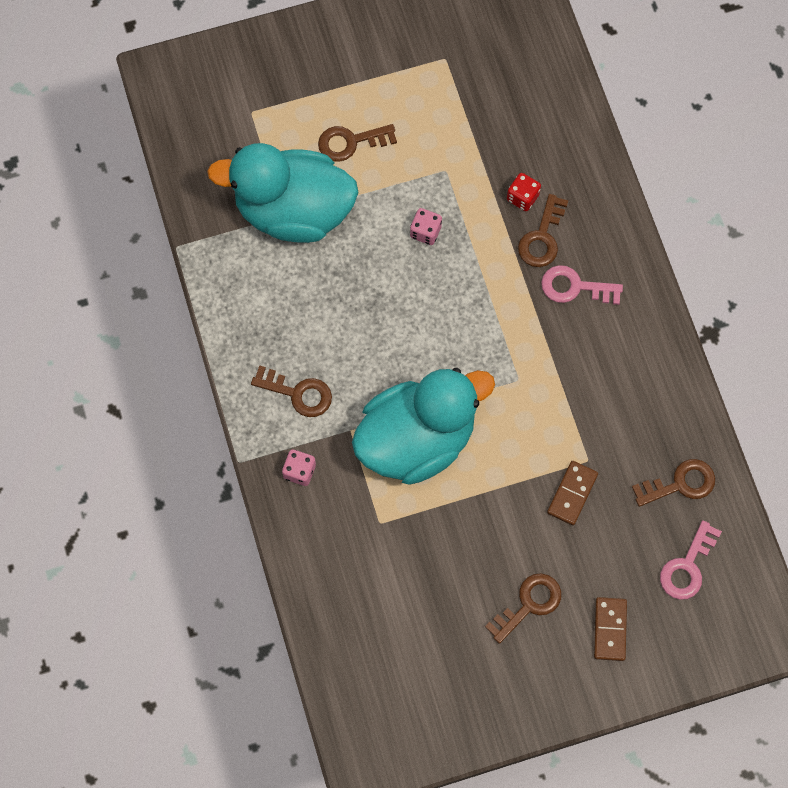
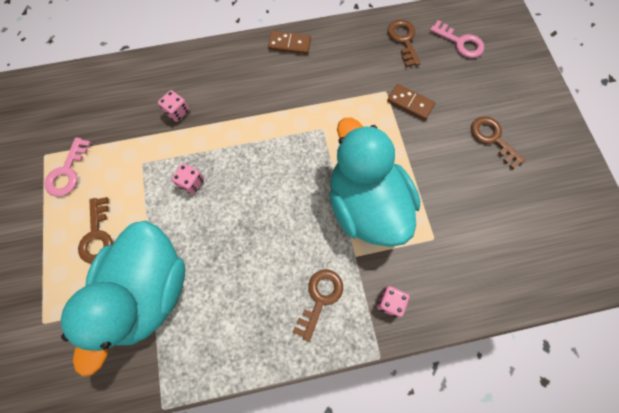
camera: 85 degrees left, 0 degrees up
(522, 197) = (177, 112): red dice -> pink dice
(542, 237) = (212, 102): brown key -> none
(574, 287) = (255, 85): pink key -> pink key (67, 172)
(610, 629) = (506, 91): brown domino -> brown domino (289, 44)

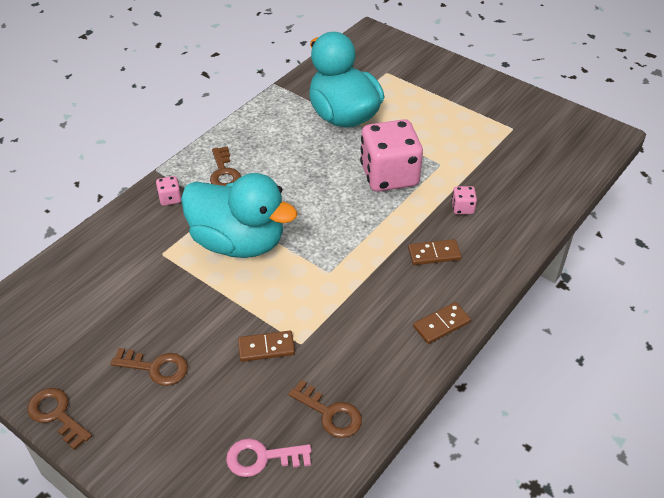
camera: 140 degrees right, 25 degrees down
(67, 172) = (482, 130): pink key -> none
(97, 235) = (412, 117): brown key -> brown key (56, 415)
(191, 183) = (389, 175): pink dice -> pink dice, size x2.49
(239, 91) = (434, 254): none -> brown domino

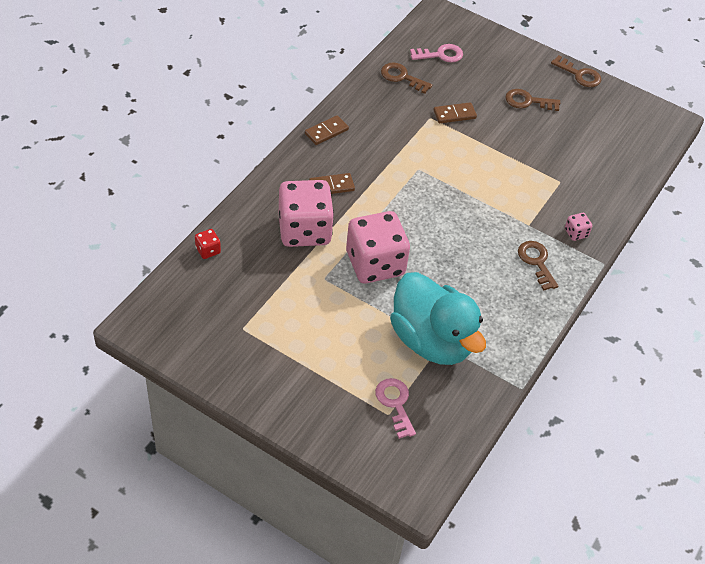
camera: 170 degrees right, 5 degrees up
(238, 242) = (500, 193): turquoise duck -> none
(380, 78) = (395, 404): none -> pink key
(462, 208) = (304, 230): pink dice -> pink dice, size x2.49
(560, 191) = (208, 250): none -> red dice

